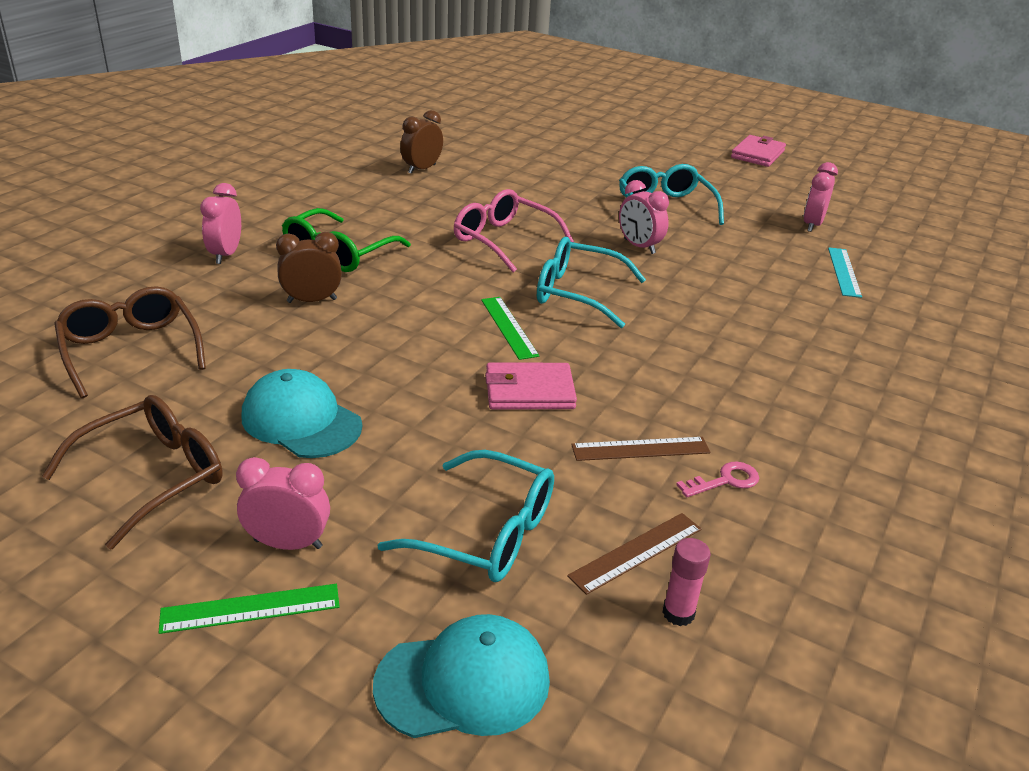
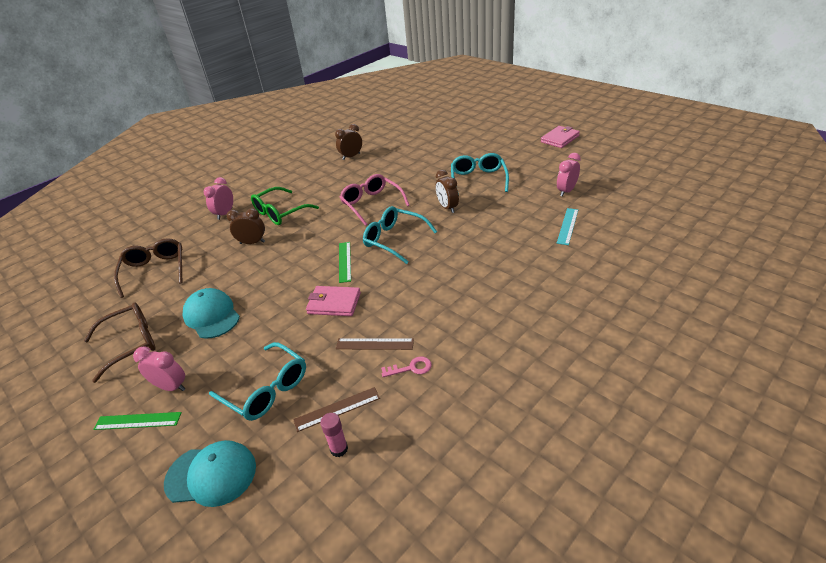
camera: 20 degrees right, 5 degrees up
(639, 246) = (447, 208): pink clock -> brown clock

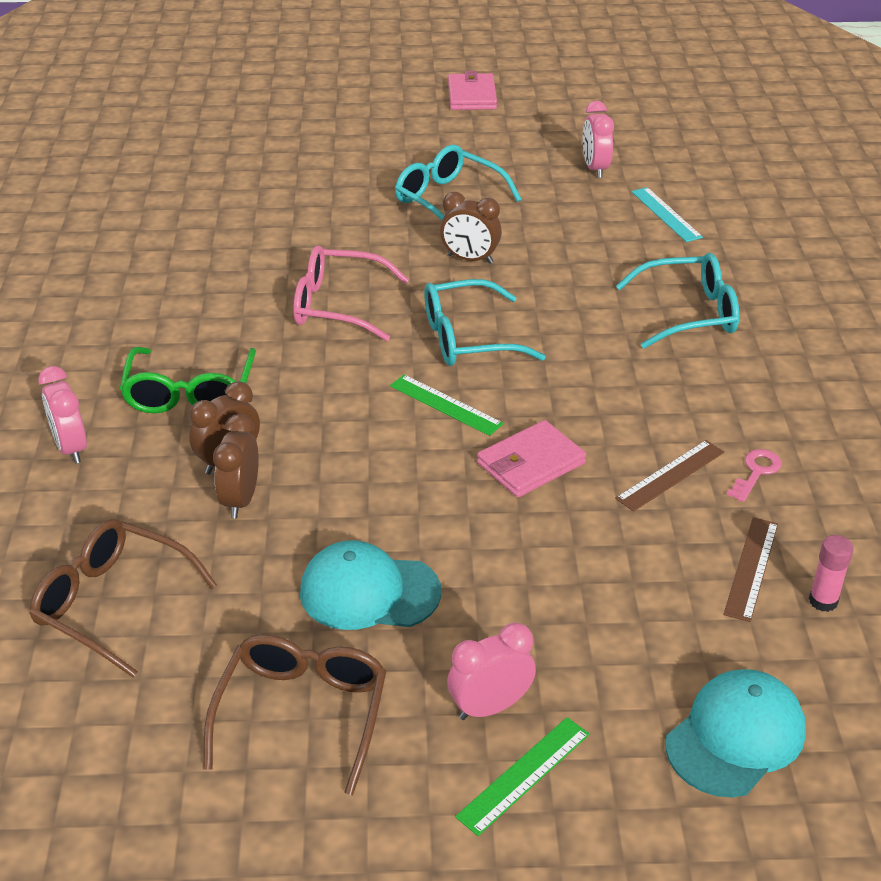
camera: 50 degrees left, 0 degrees up
(267, 390) = (631, 612): turquoise glasses -> turquoise glasses (689, 313)
(351, 156) = (155, 247): brown clock -> brown clock (240, 500)

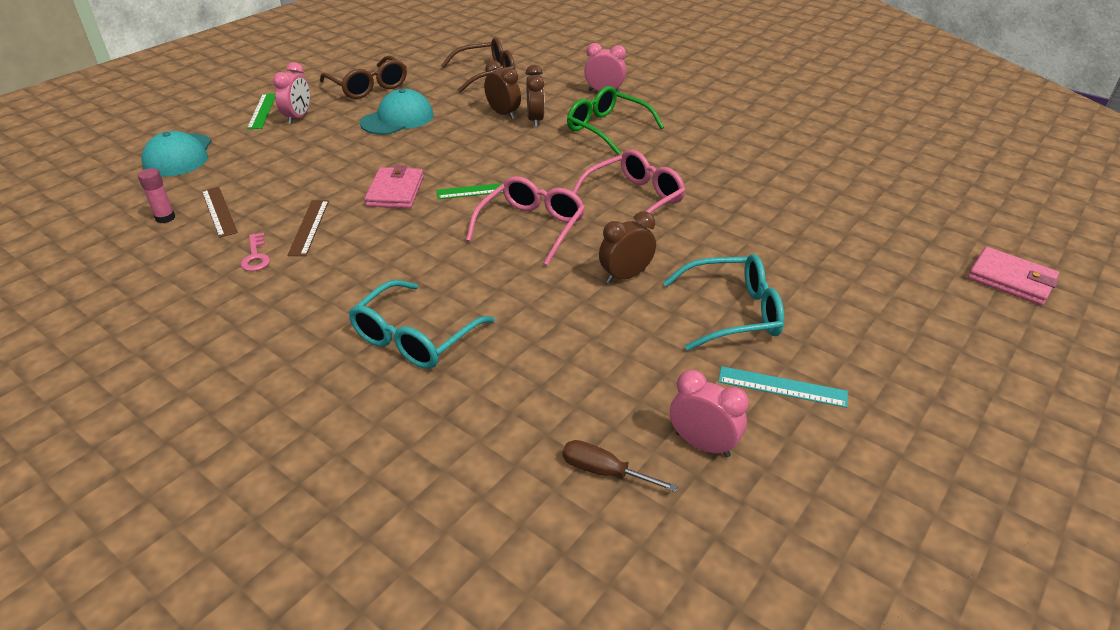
camera: 130 degrees right, 0 degrees up
(467, 338) = (532, 227): turquoise glasses -> pink glasses
(472, 96) = (978, 457): pink wallet -> pink wallet (1010, 280)
(665, 214) = (560, 433): turquoise ruler -> turquoise ruler (782, 386)
(667, 189) = (604, 471): none -> brown screwdriver

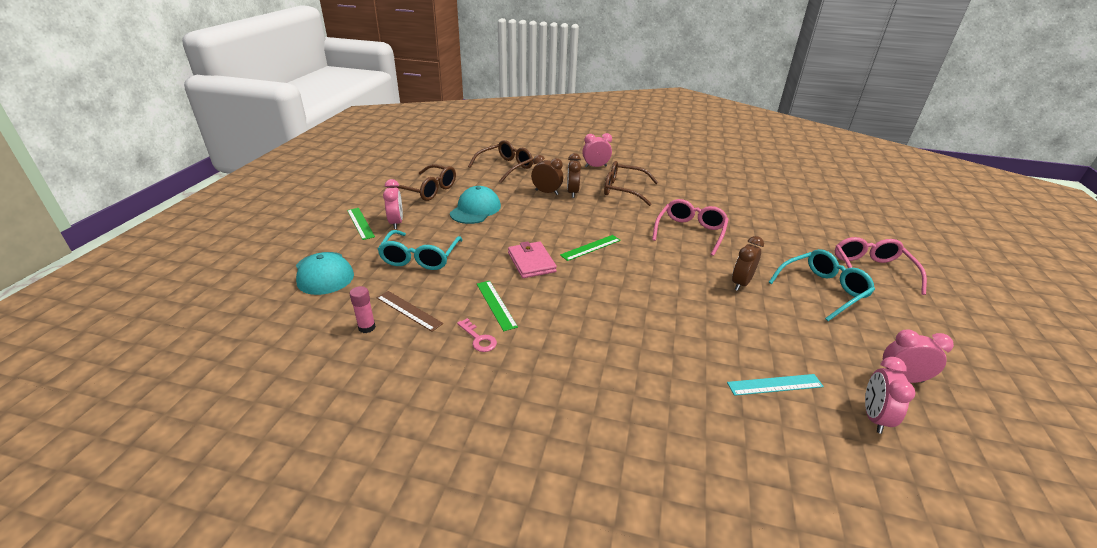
camera: 25 degrees left, 5 degrees down
(309, 227) = (496, 304): brown ruler -> green ruler
(414, 338) = (662, 365): turquoise glasses -> turquoise glasses (420, 258)
(532, 227) = (650, 265): pink glasses -> pink glasses (871, 271)
(535, 120) = (572, 193): brown clock -> brown clock turned 150 degrees counterclockwise
(604, 471) = (874, 417): brown screwdriver -> pink clock
(606, 128) = (623, 190): green glasses -> brown glasses
(782, 386) = (897, 328): turquoise ruler -> turquoise ruler (774, 384)
(1010, 280) = (923, 233): pink wallet -> none

